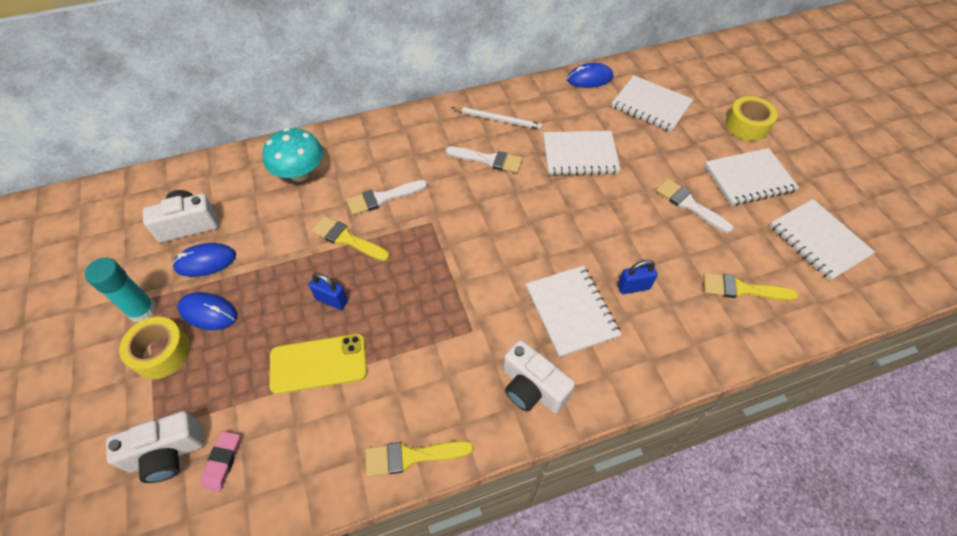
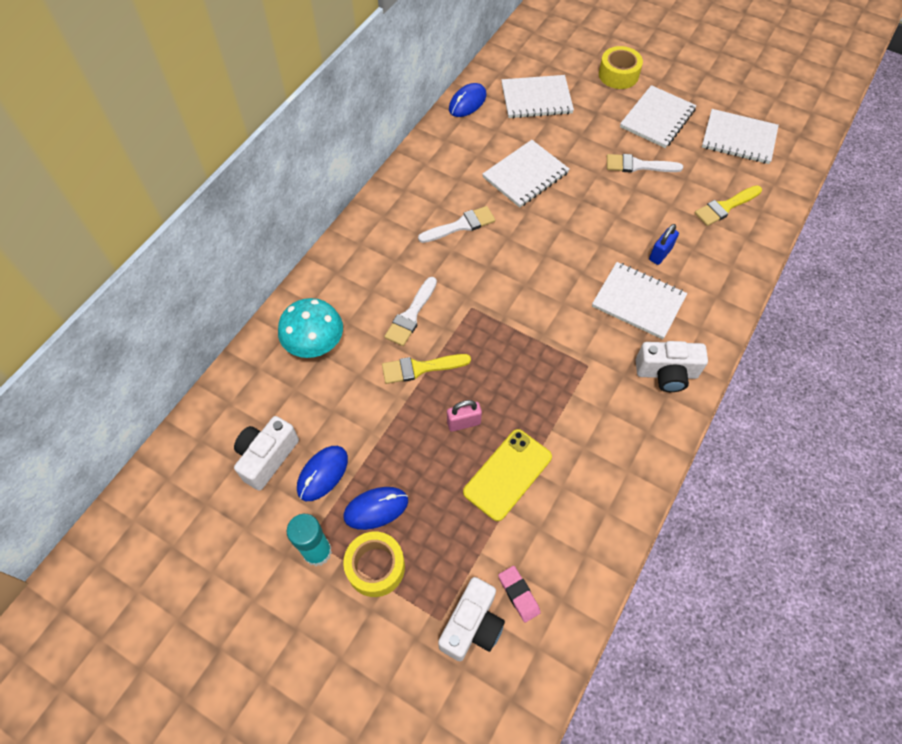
camera: 40 degrees left, 5 degrees up
(332, 300) = (463, 423): blue padlock -> pink padlock
(411, 456) = (639, 480): yellow brush -> none
(498, 119) = (432, 185): white pencil -> none

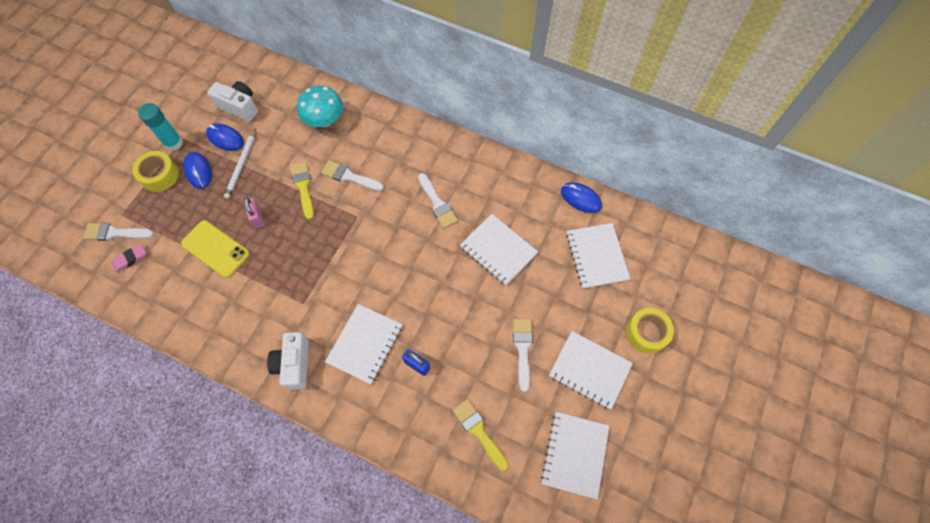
camera: 85 degrees right, 5 degrees up
(374, 448) = (241, 165): none -> white pencil
(472, 625) = (115, 233): white camera -> white brush

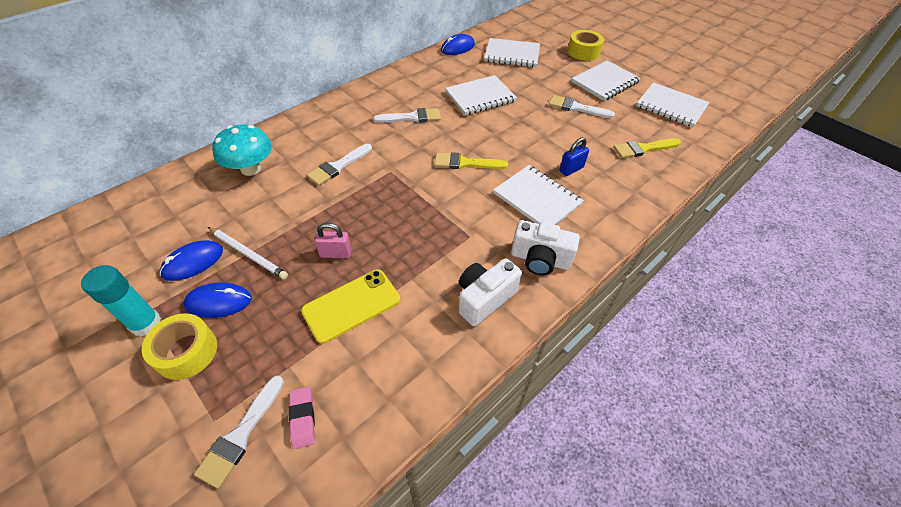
camera: 70 degrees left, 15 degrees down
(239, 107) = (158, 238): white camera -> white camera (484, 298)
(303, 187) = (323, 204): yellow brush -> yellow brush (465, 163)

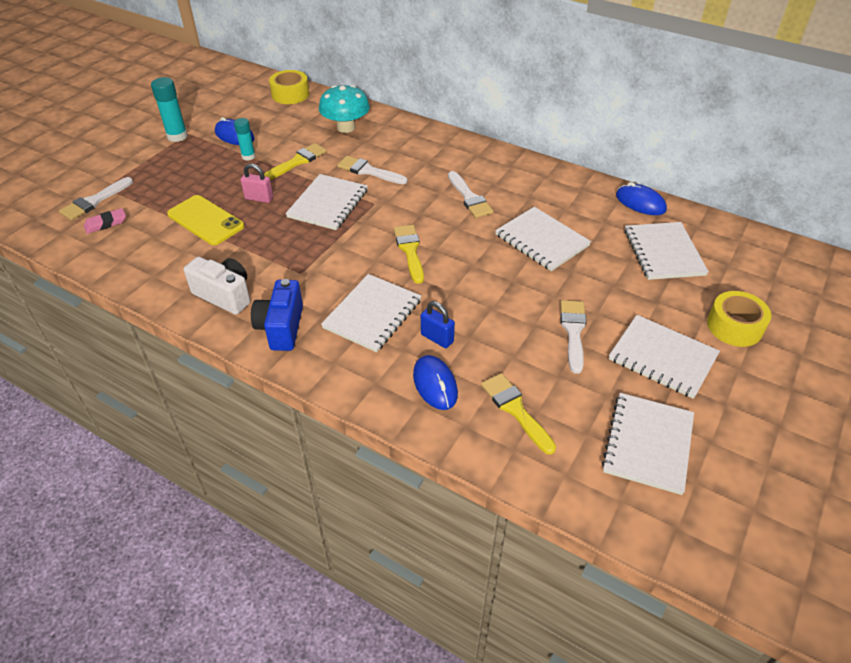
camera: 75 degrees right, 5 degrees down
(186, 352) = (156, 159): yellow tape -> yellow tape (290, 94)
(219, 302) = (200, 158): blue mouse -> blue mouse (435, 384)
(240, 435) = (94, 201): white brush -> white brush turned 60 degrees counterclockwise
(248, 254) = (248, 156): white pencil -> turquoise glue stick
(287, 213) = (298, 161): none -> yellow brush
(336, 253) = (259, 198): pink padlock -> pink padlock turned 60 degrees counterclockwise
(374, 202) = (328, 204): none -> white notebook
(540, 259) = (281, 327): white camera -> blue camera

